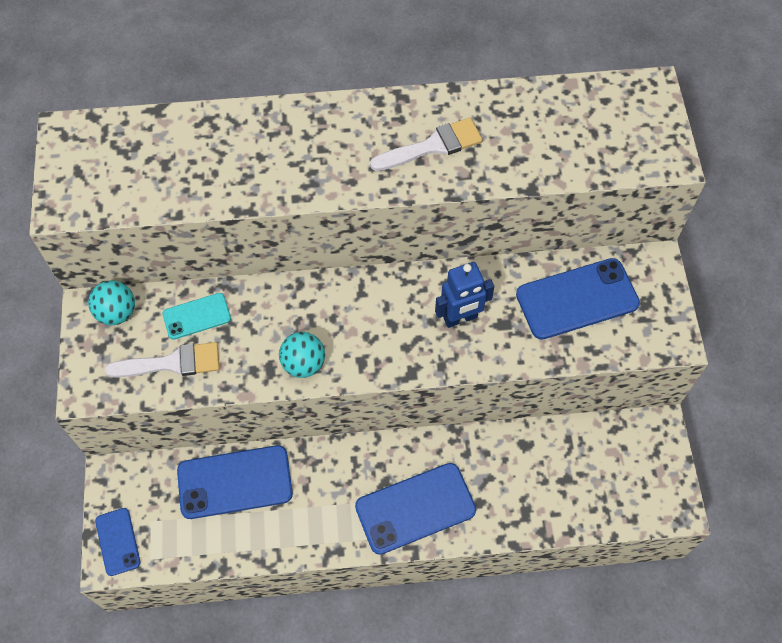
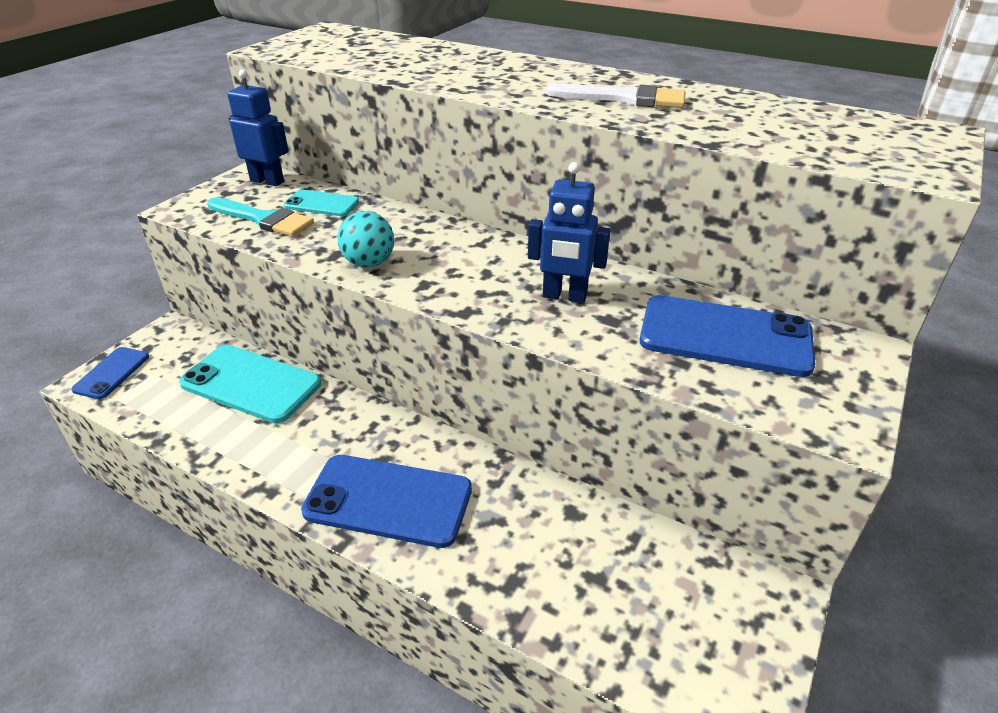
camera: 35 degrees right, 25 degrees down
(117, 312) = (267, 181): turquoise ball -> blue robot
(172, 363) = (264, 219): white brush -> turquoise brush
(235, 482) = (251, 384): blue phone -> turquoise phone

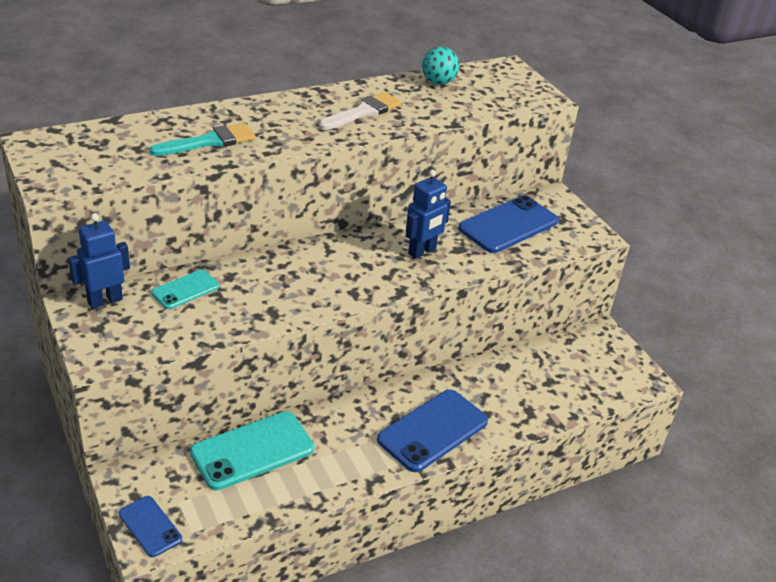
camera: 60 degrees left, 0 degrees up
(264, 219) = (176, 325): turquoise brush -> turquoise brush (210, 141)
(369, 263) = (302, 303): turquoise ball -> turquoise ball (438, 82)

